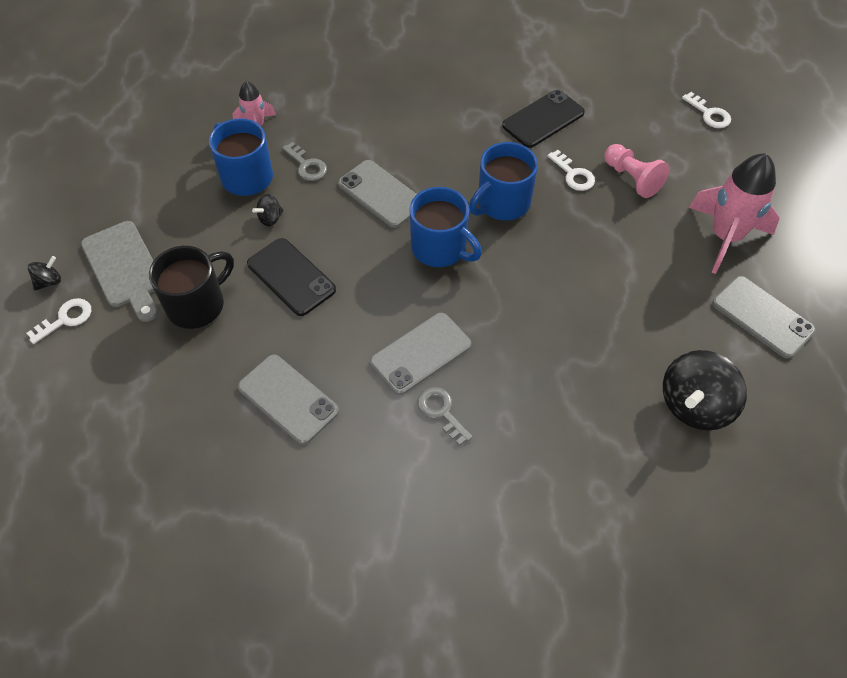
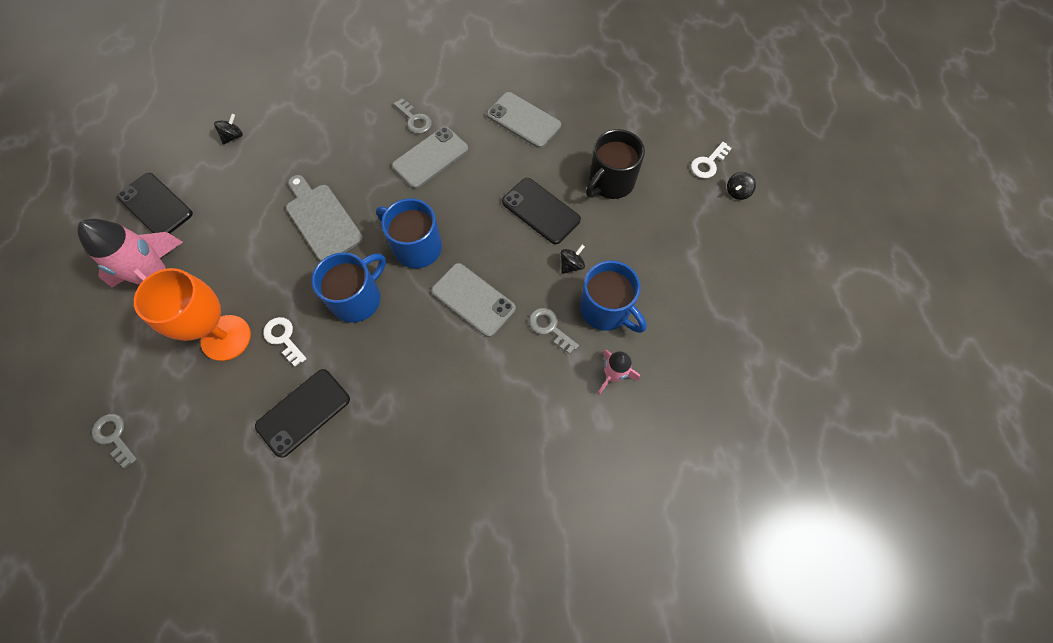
camera: 175 degrees right, 10 degrees up
(124, 268) = (681, 208): grey cutting board -> grey cutting board (322, 220)
(632, 178) = (226, 338): pink pawn -> orange goblet
(694, 405) = (233, 136): black spinning top -> black spinning top, size x0.46
(709, 114) = (114, 436): white key -> grey key
(762, 317) = (156, 205): grey phone -> black phone

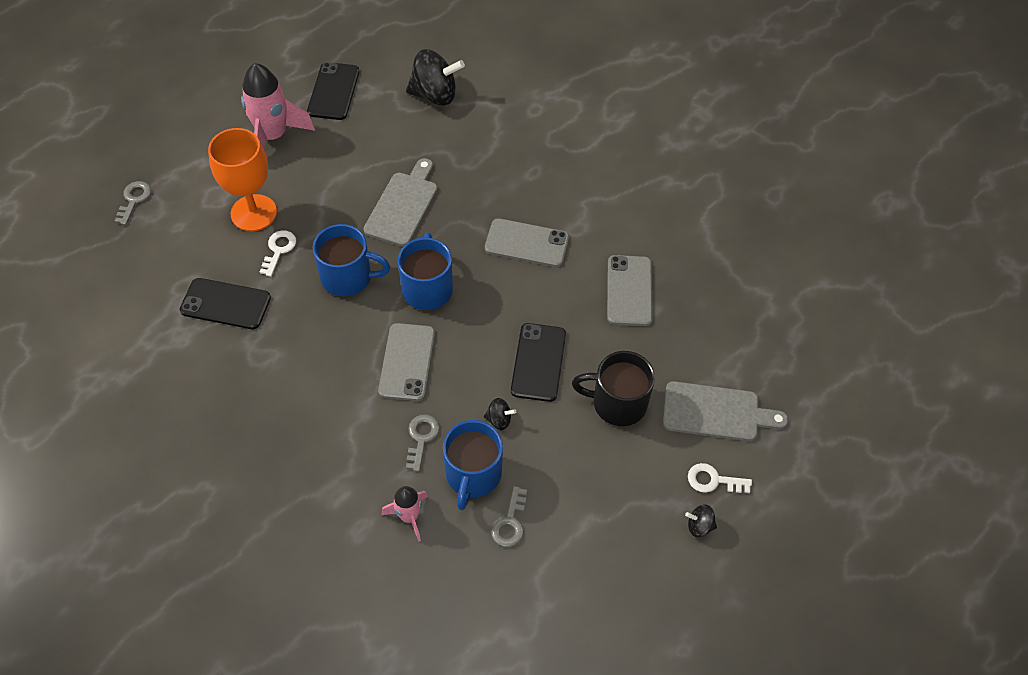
camera: 55 degrees right, 10 degrees down
(233, 136) = (435, 95): black spinning top -> black spinning top, size x2.19
(415, 120) = (557, 207): grey key -> grey key (510, 522)
(658, 130) = (716, 412): none -> grey cutting board

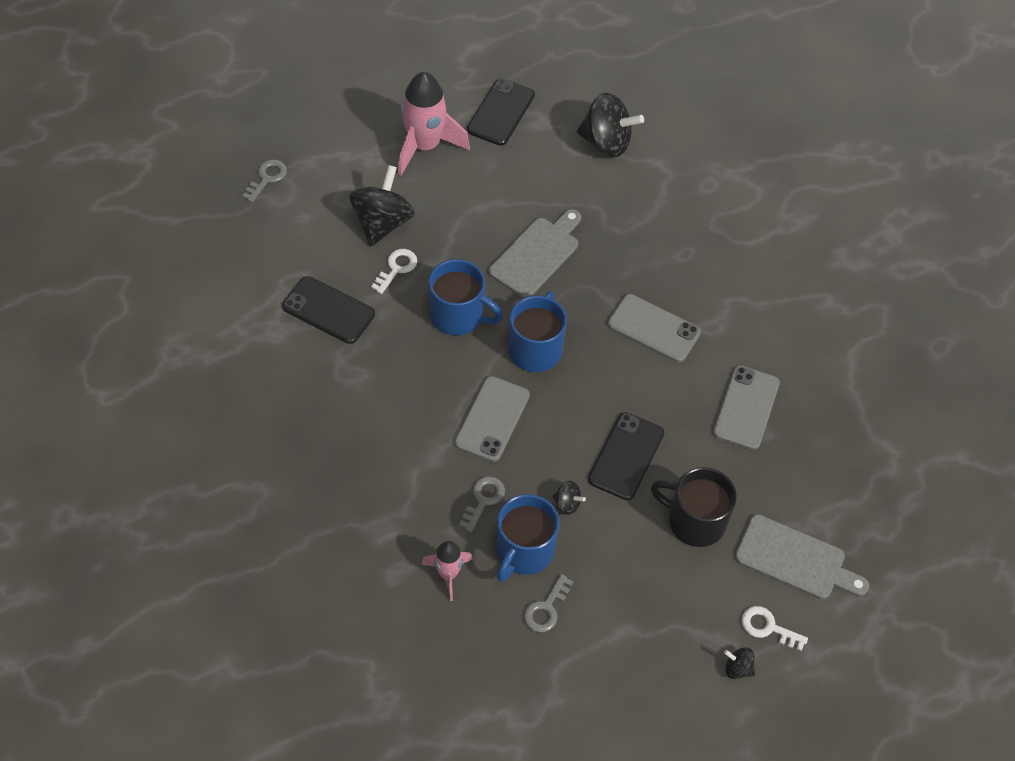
camera: 15 degrees right, 0 degrees up
(254, 213) = (382, 223): orange goblet -> black spinning top

